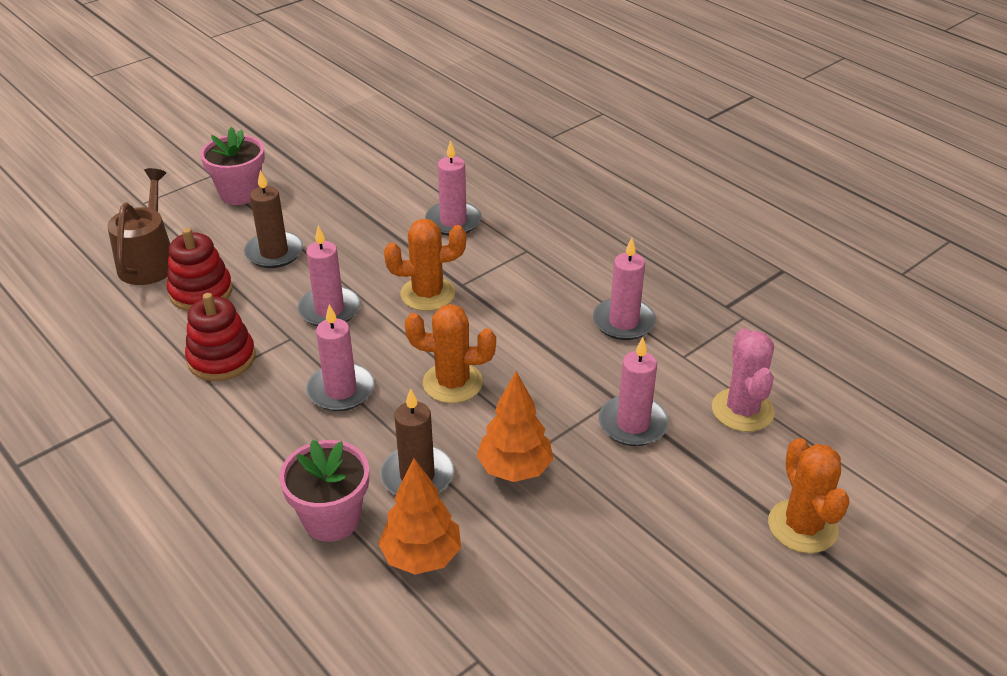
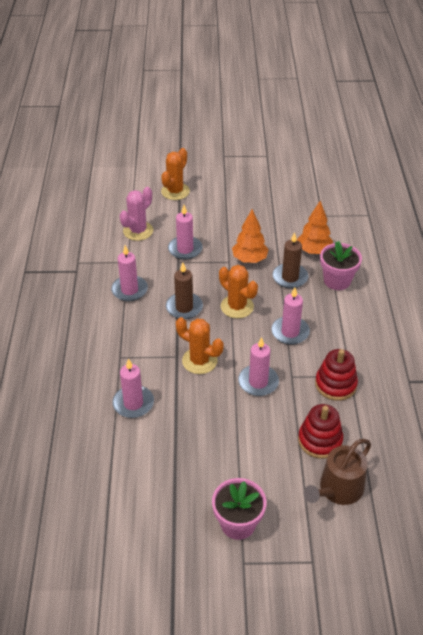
camera: 140 degrees left, 5 degrees up
(274, 252) = (256, 446): brown candle -> brown candle (184, 307)

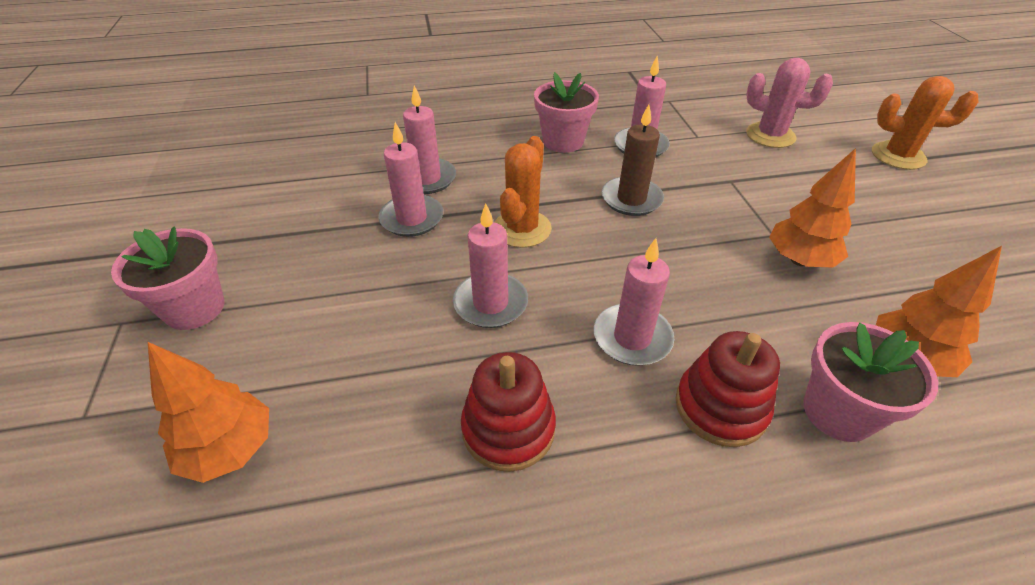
camera: 80 degrees right, 0 degrees up
(111, 326) = (563, 141): none -> pink flower pot
(185, 249) = (765, 183): pink candle -> pink candle (412, 218)
(237, 307) = (664, 257): orange cactus -> none
(290, 277) = (789, 324): brown candle -> none
(320, 440) = (356, 409): red stacking toy -> red stacking toy (720, 407)
(338, 489) = (230, 449): brown watering can -> orange tree

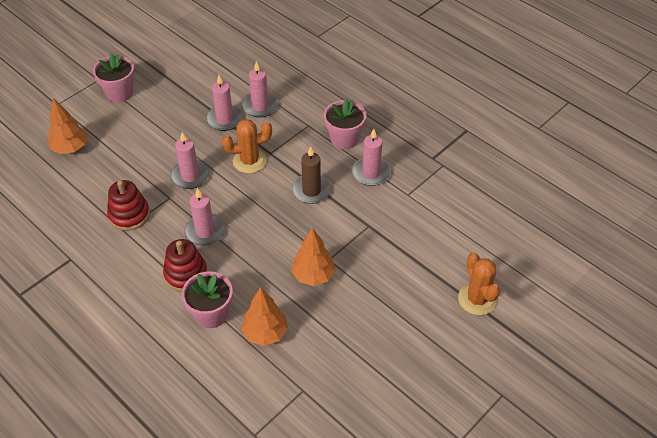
camera: 55 degrees right, 5 degrees up
(770, 135) = (443, 228): pink cactus -> none

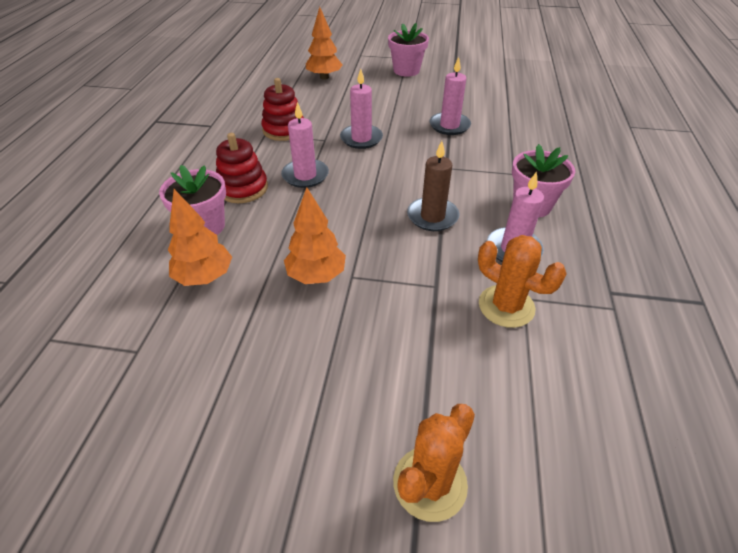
camera: 55 degrees right, 5 degrees down
(249, 161) = (420, 161): orange cactus -> orange cactus (506, 306)
(260, 106) = (493, 136): pink candle -> none

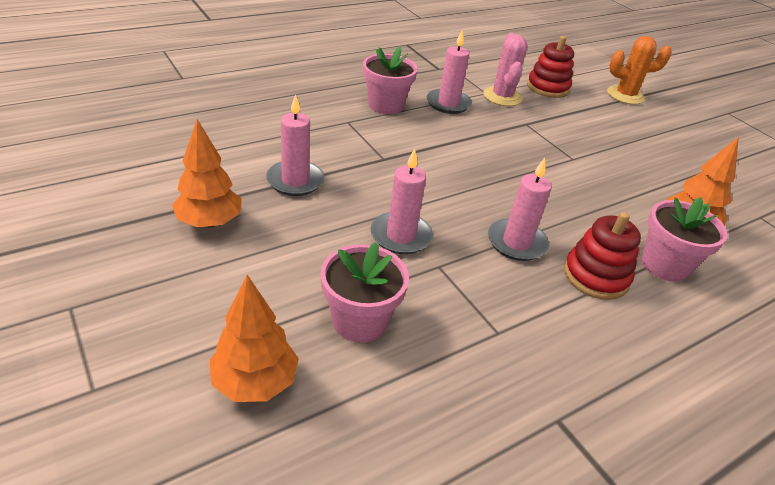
camera: 135 degrees left, 5 degrees down
(284, 130) = (465, 319): red stacking toy -> red stacking toy (547, 87)
(316, 275) = (597, 174): orange tree -> orange tree (209, 222)
(406, 70) = (139, 282): pink flower pot -> pink flower pot (359, 321)
(432, 216) = (463, 145): brown candle -> none
(506, 306) = (502, 97): orange cactus -> pink cactus

